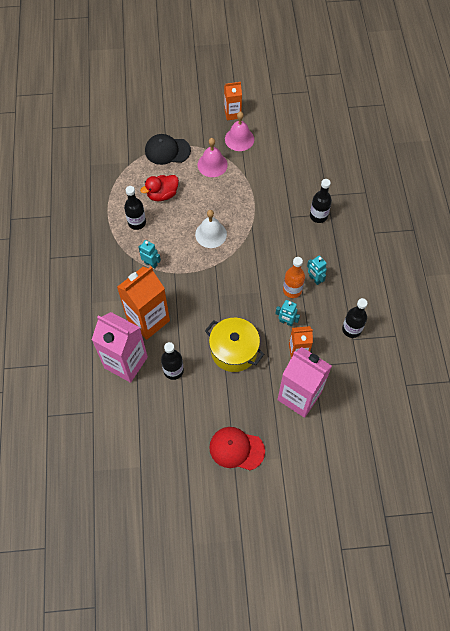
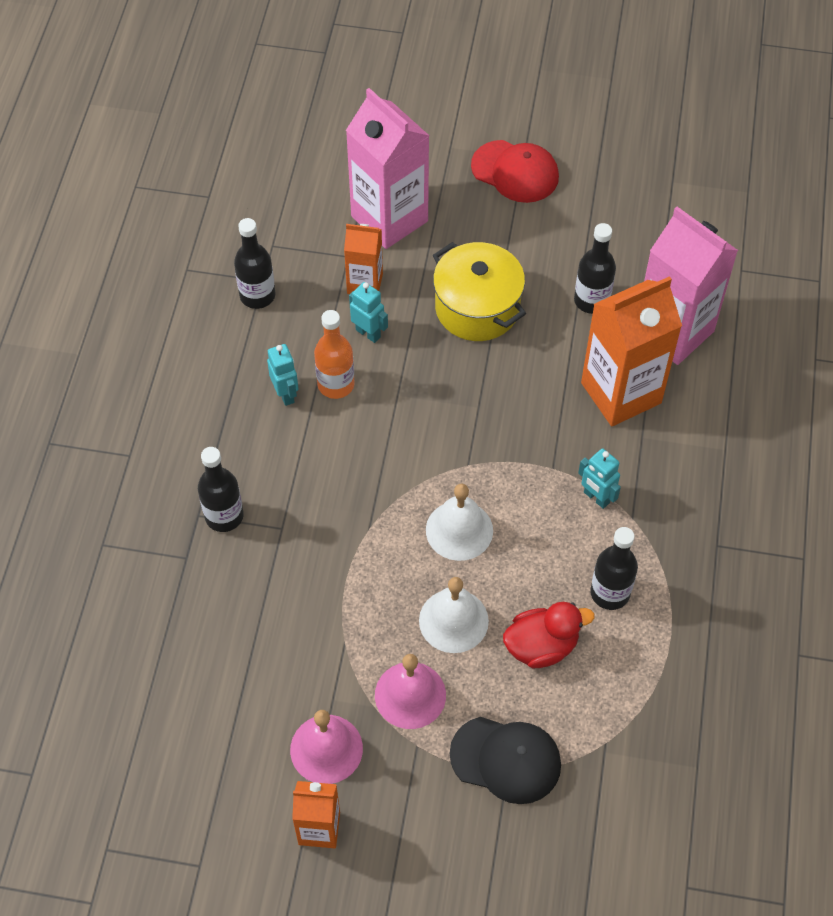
camera: 165 degrees left, 5 degrees down
(202, 196) = (453, 620): none -> white bell

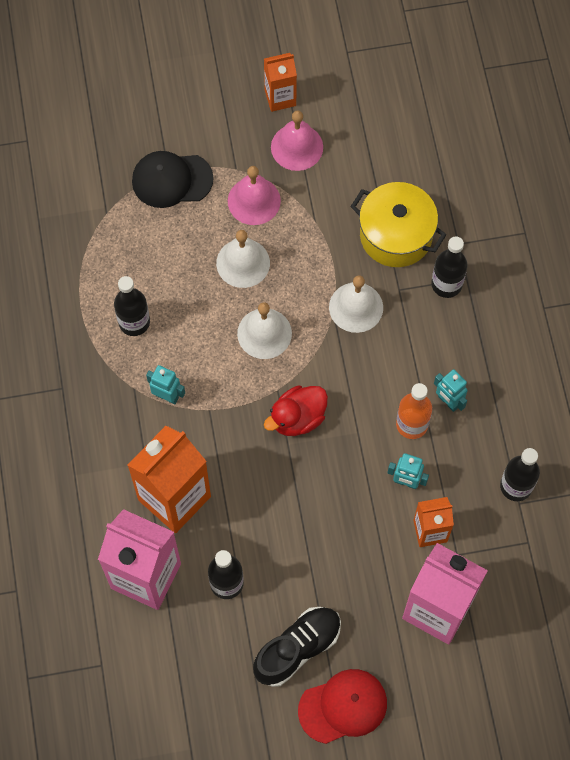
camera: 160 degrees right, 10 degrees up
(340, 525) = (356, 307): none -> white bell
(477, 308) = (323, 540): yellow pot -> yellow pot (396, 235)
(515, 172) = (343, 706): red cap -> red cap turned 150 degrees clockwise
(540, 227) = (297, 649): none -> black shoe
(541, 646) = (172, 265): red duck -> red duck (297, 418)

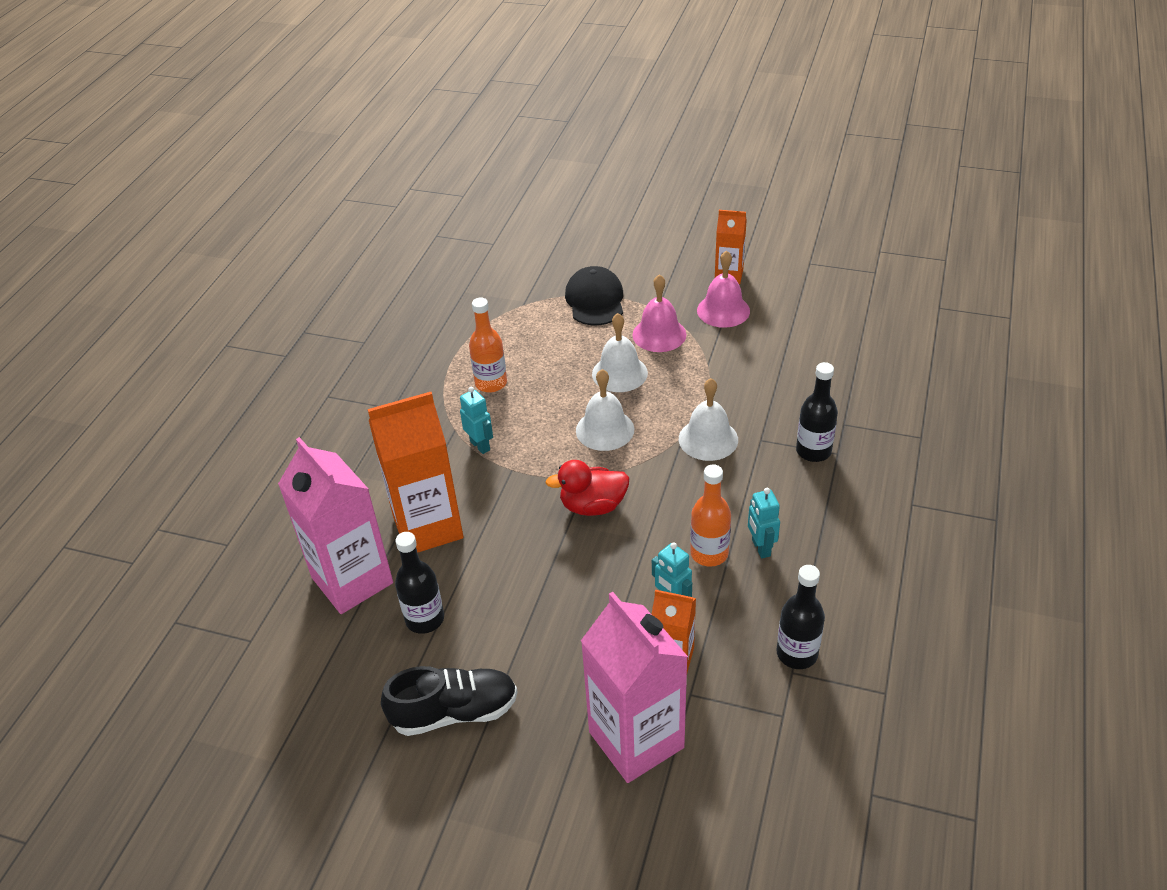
camera: 30 degrees right, 25 degrees down
(134, 322) = (491, 383): black bottle -> orange bottle
(172, 180) = (595, 300): black cap -> black cap turned 60 degrees clockwise
(343, 706) = (465, 795): red cap -> none
(396, 235) = (782, 398): yellow pot -> none

